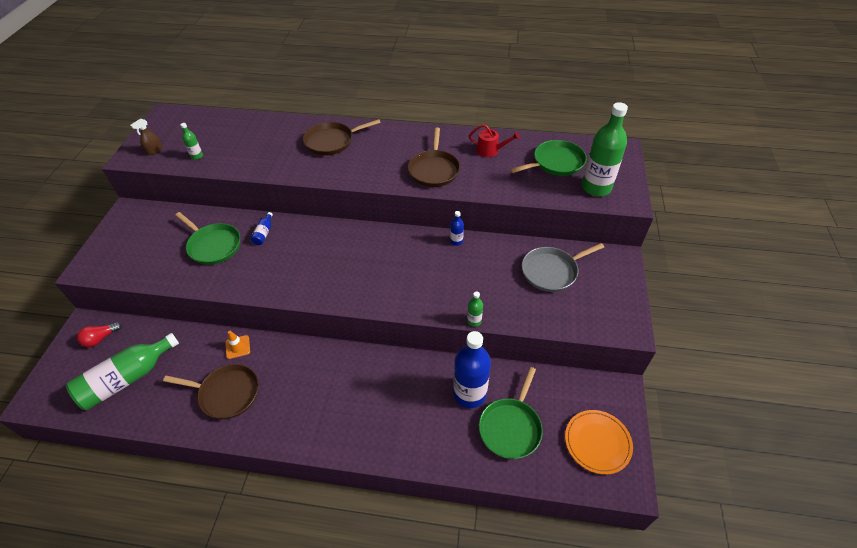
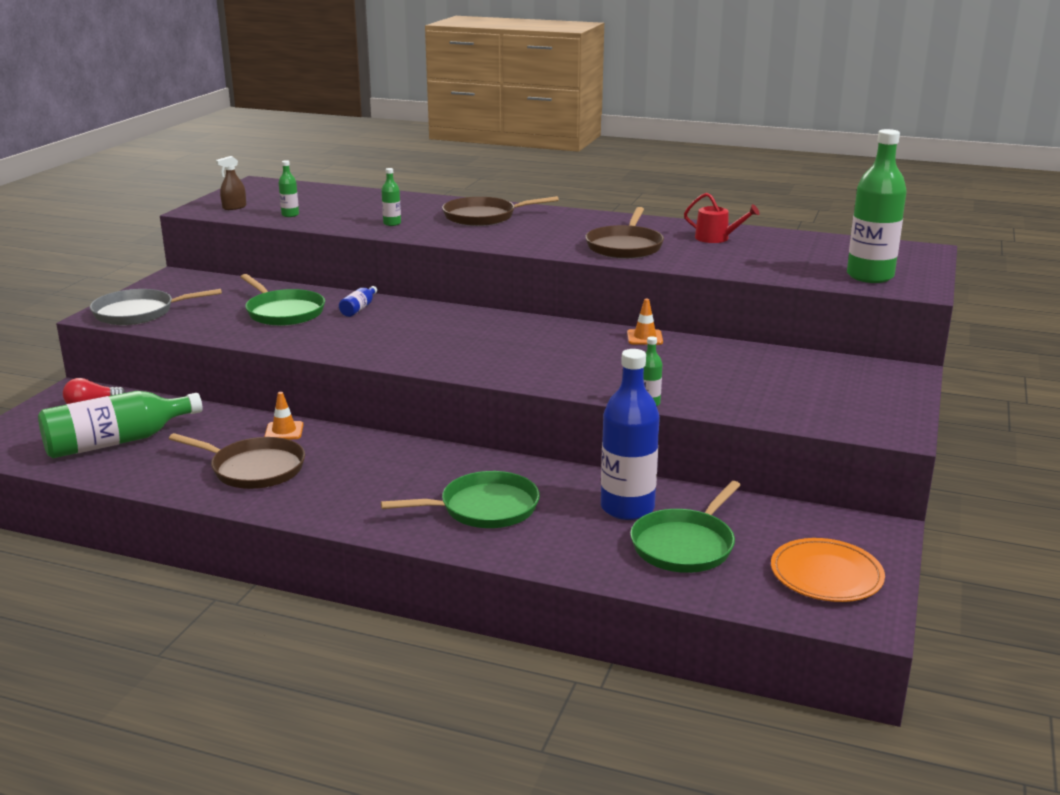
camera: 10 degrees right, 25 degrees down
(271, 159) = (392, 223): none -> green bottle
(456, 241) = (644, 337): blue bottle -> orange traffic cone
(552, 271) = (787, 374): grey pan -> grey pan (138, 313)
(555, 163) = (814, 254): green pan -> green pan (484, 508)

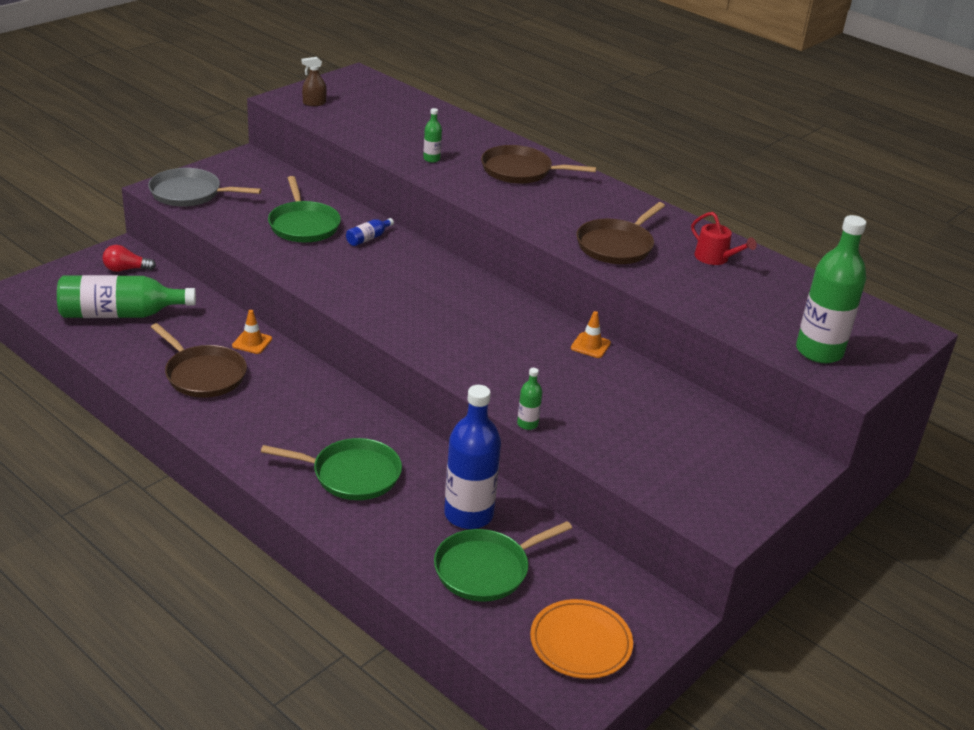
camera: 20 degrees right, 10 degrees up
(290, 215) = (353, 125): green bottle -> none

